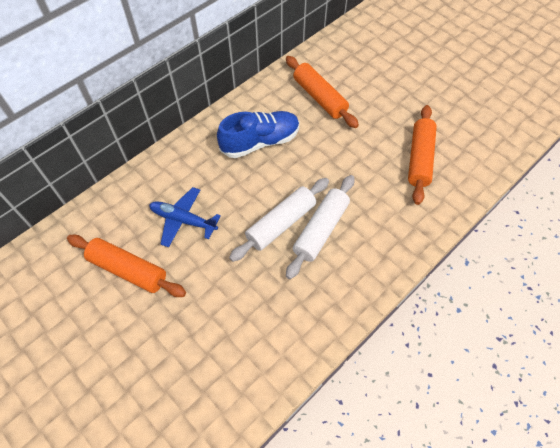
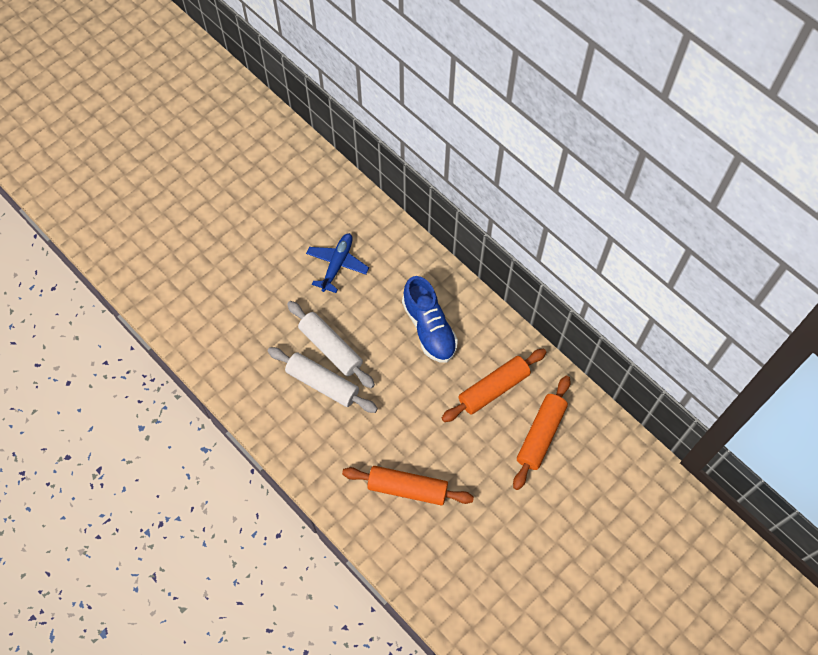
camera: 90 degrees right, 5 degrees up
(128, 270) = (289, 226): orange rolling pin -> orange rolling pin (540, 435)

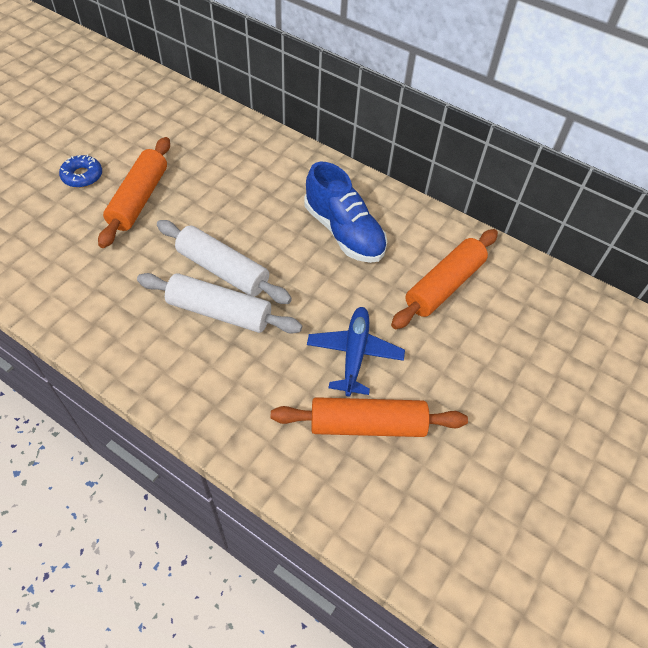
camera: 15 degrees left, 10 degrees down
(236, 243) = (82, 176): none -> blue donut
(337, 264) = (214, 182): blue plane -> blue plane (354, 354)
(540, 435) = (521, 329): orange rolling pin -> orange rolling pin (139, 199)

